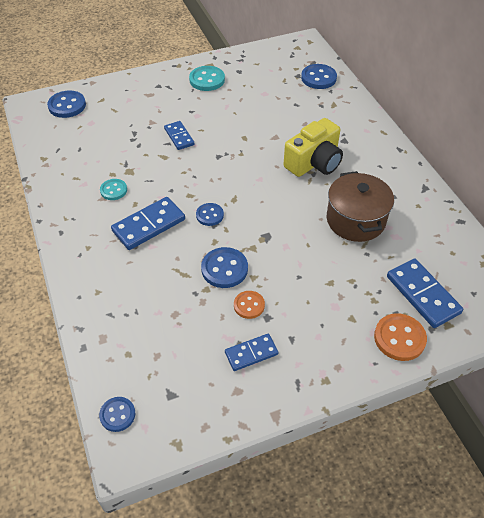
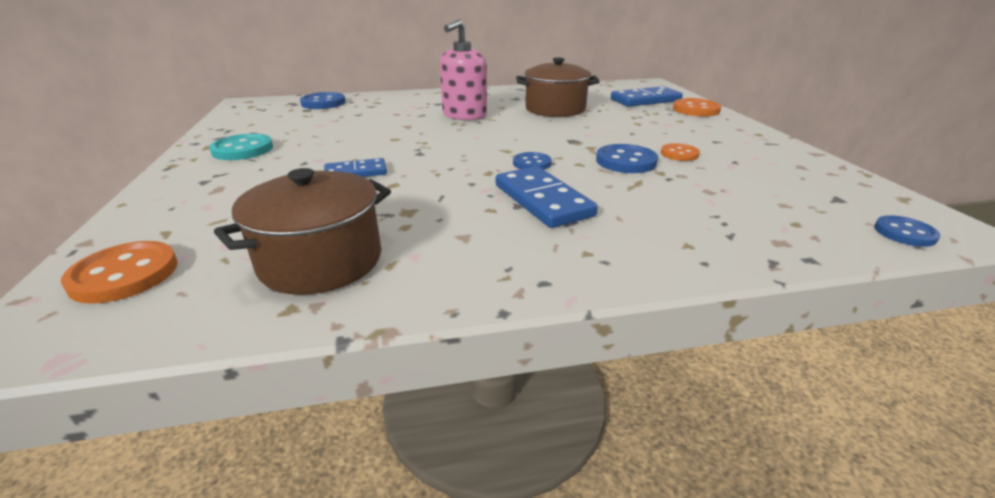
camera: 80 degrees left, 20 degrees down
(67, 105) = (124, 274): blue button -> orange button
(78, 155) = (321, 261): none -> brown pot
(113, 190) = (449, 226): turquoise button -> none
(251, 353) = (746, 157): blue domino -> none
(314, 162) = (464, 115): yellow camera -> pink soap dispenser

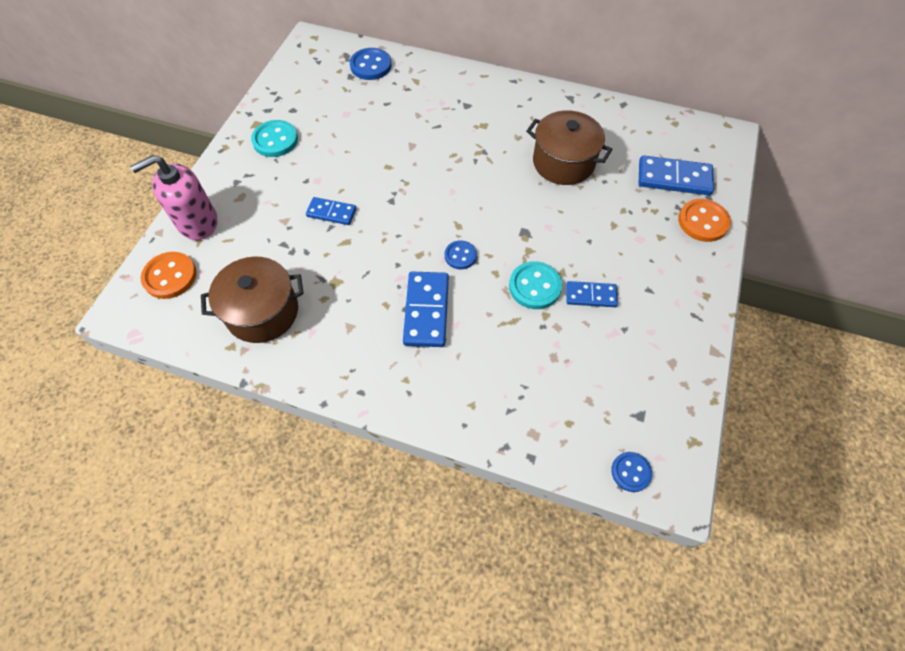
camera: 30 degrees right, 30 degrees up
(464, 115) = (472, 142): pink soap dispenser -> pink soap dispenser (197, 222)
(626, 161) = (534, 286): blue button -> turquoise button
(679, 154) = (590, 296): orange button -> blue domino

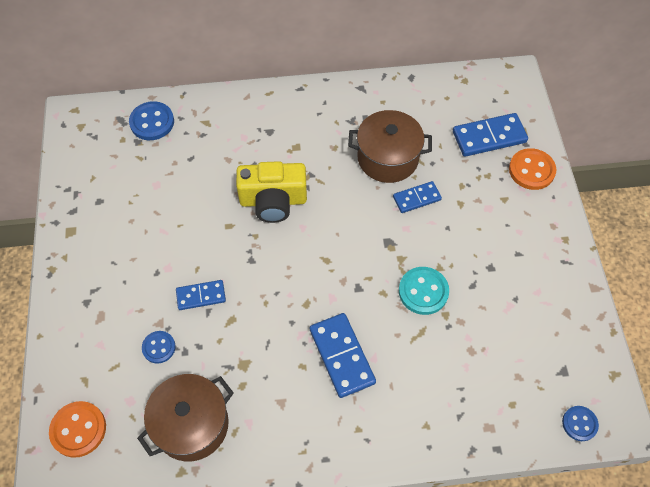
camera: 25 degrees left, 0 degrees up
(197, 222) = (72, 361): pink soap dispenser -> none
(275, 140) = (100, 241): turquoise button -> none
(438, 161) = (273, 201): none -> yellow camera
(460, 256) = (344, 289): blue button -> blue button (159, 347)
(590, 296) = (474, 280): blue domino -> blue domino (417, 198)

